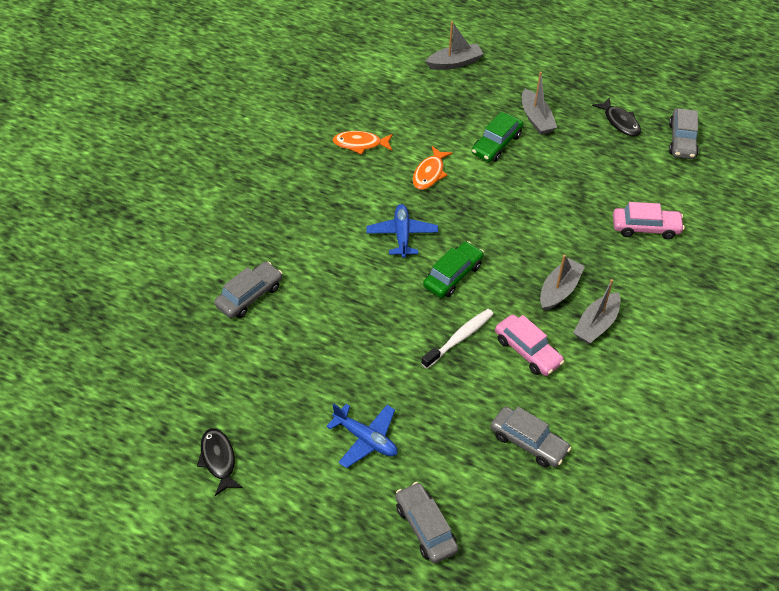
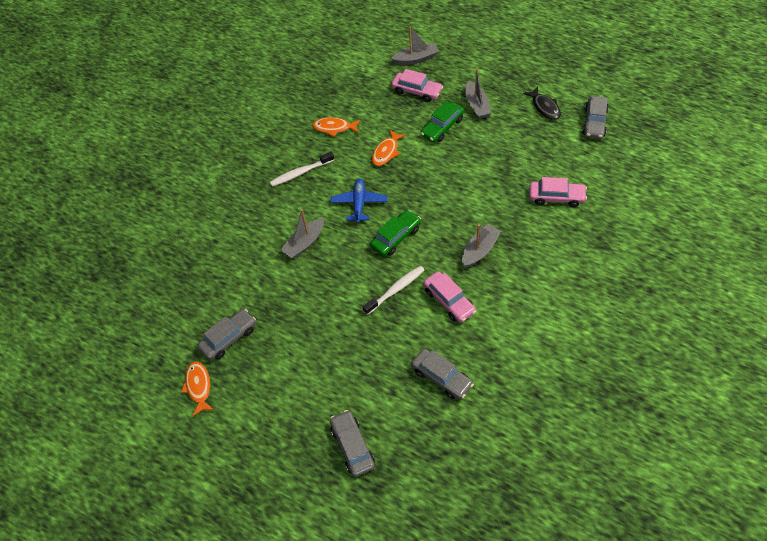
camera: 10 degrees right, 5 degrees up
(218, 460) = (199, 387): black fish -> orange fish
(249, 296) = (235, 253): grey car -> grey car (229, 338)
(323, 198) = (300, 173): none -> white toothbrush
(366, 439) = (313, 372): blue plane -> none
(460, 101) = (417, 91): none -> pink car
(596, 324) = (507, 279): grey boat -> grey boat (304, 243)

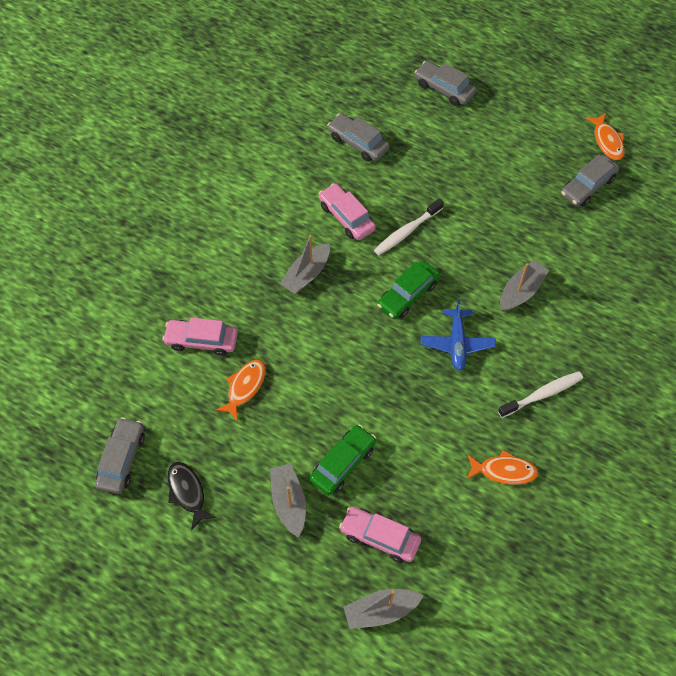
camera: 175 degrees right, 5 degrees up
(352, 446) = (444, 89): grey car -> grey car turned 150 degrees clockwise
(386, 152) = (424, 423): orange fish -> orange fish (245, 387)

